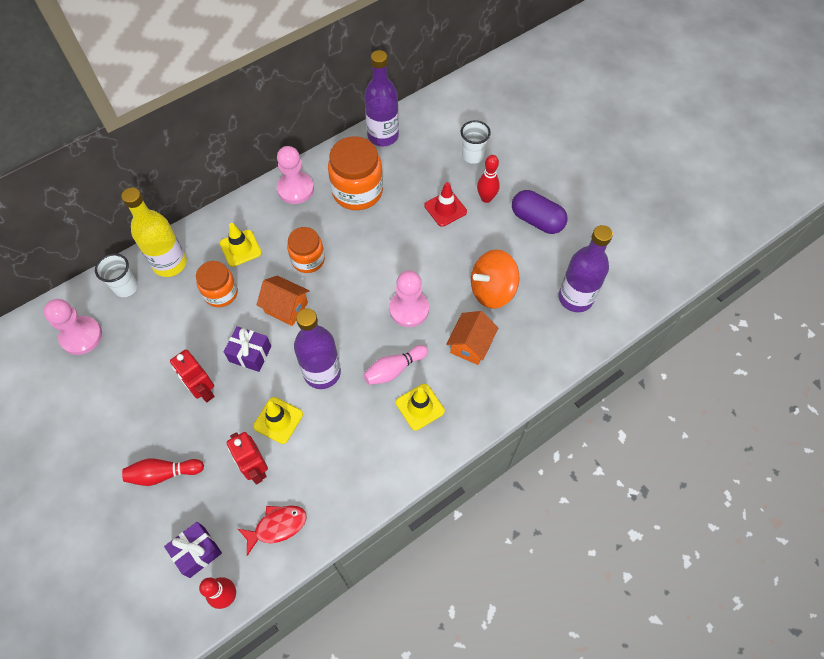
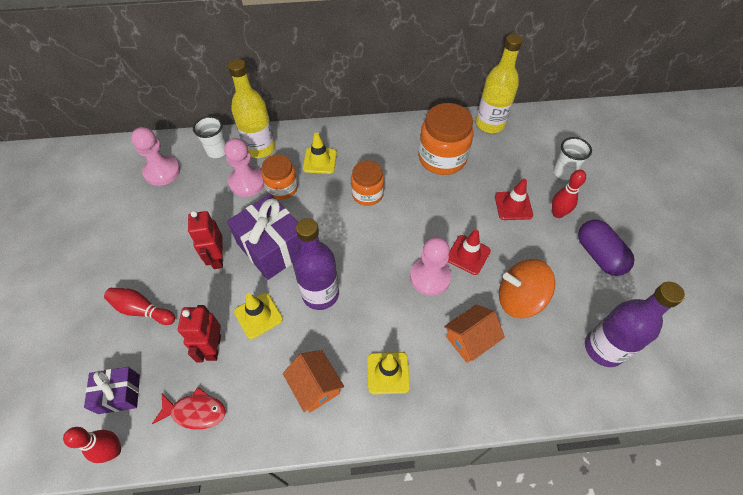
camera: 30 degrees right, 5 degrees down
(250, 354) = (273, 247): purple gift -> purple gift, size x1.76
(286, 307) = (325, 224): orange house -> orange house (315, 386)
(295, 189) = (392, 135): pink pawn -> pink pawn (247, 182)
(383, 136) = (490, 124): purple bottle -> yellow bottle
(394, 369) = (385, 324): pink bowling pin -> none
(430, 273) = (468, 255): none -> red traffic cone

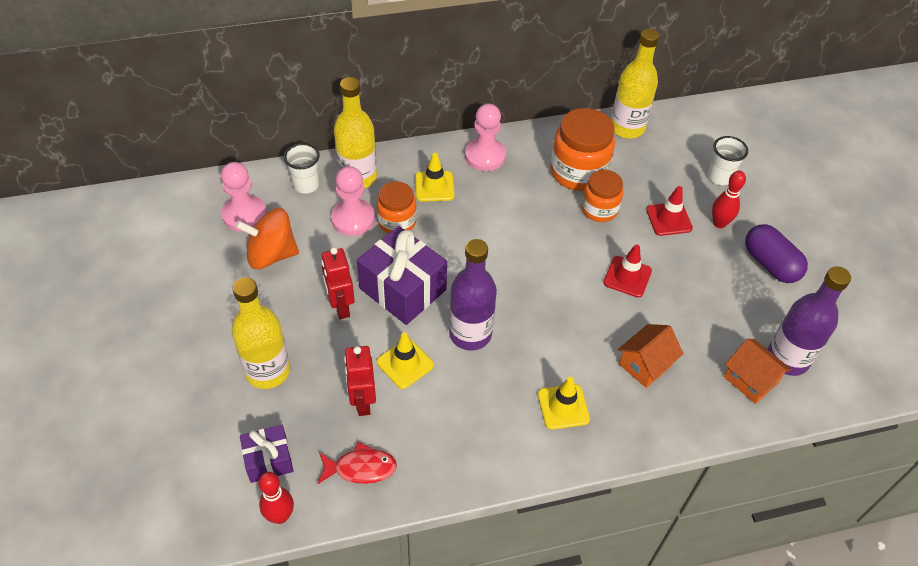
camera: 10 degrees left, 5 degrees down
(142, 310) = (268, 371): red bowling pin -> yellow bottle
(315, 386) = (487, 429): orange house -> orange house (750, 380)
(367, 194) = (499, 220): orange jar -> orange jar (599, 209)
(430, 277) = (589, 304): pink pawn -> pink pawn (485, 156)
(519, 299) = (691, 317): orange spinning top -> orange spinning top (271, 255)

